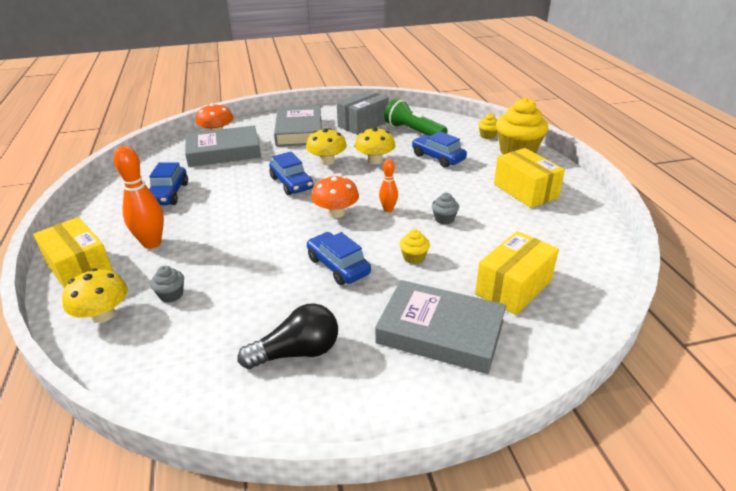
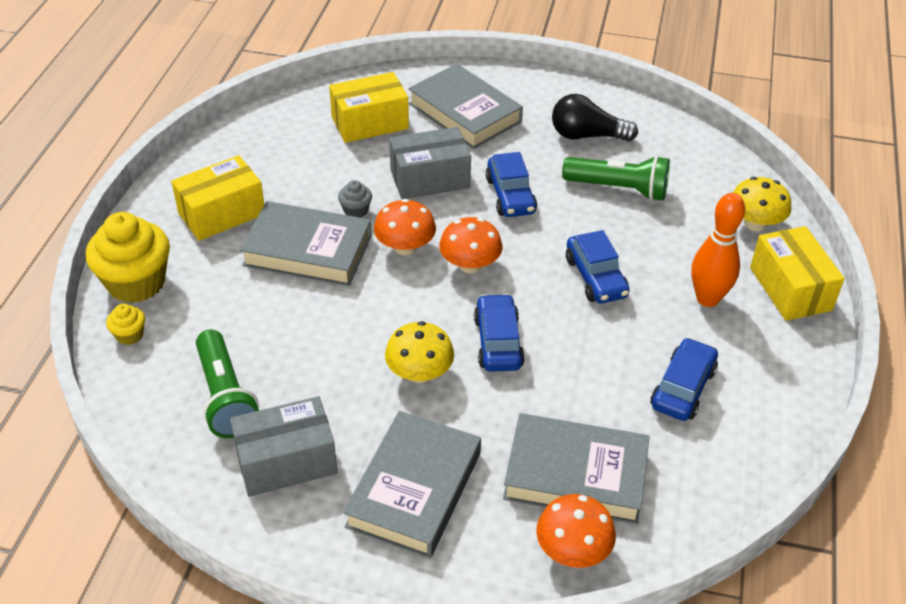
camera: 155 degrees left, 10 degrees up
(171, 295) = (687, 222): grey cupcake -> none
(243, 304) = (619, 189): none -> green flashlight
(375, 160) = (348, 345): yellow mushroom -> none
(388, 209) = (405, 247): orange bowling pin -> orange mushroom
(414, 257) = (430, 179): yellow cupcake -> grey box
(438, 157) = (256, 315): blue car -> blue car (596, 277)
(447, 190) = (307, 250): none -> grey book
(525, 191) = (222, 214): yellow box -> yellow box turned 60 degrees clockwise

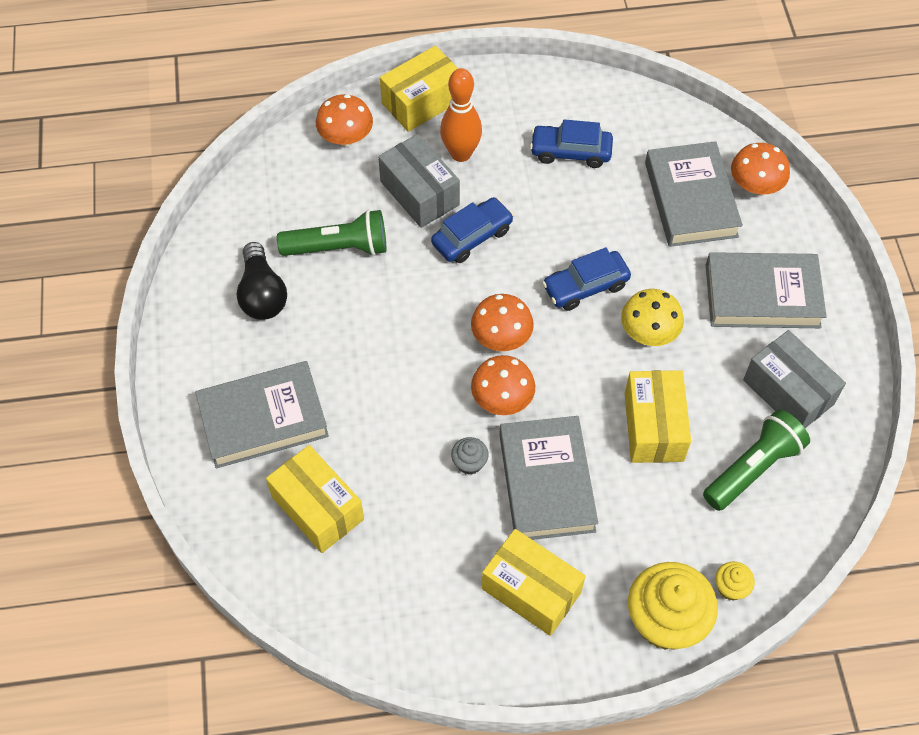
camera: 110 degrees left, 15 degrees up
(315, 339) = (654, 427): none -> yellow box
(430, 179) = (391, 413): grey box -> grey box (419, 193)
(464, 113) = (263, 419): grey book -> grey book turned 45 degrees clockwise
(510, 196) = (387, 334): blue car -> none
(619, 189) = (339, 247): green flashlight -> green flashlight turned 90 degrees clockwise
(755, 223) = (346, 137): yellow mushroom -> orange mushroom

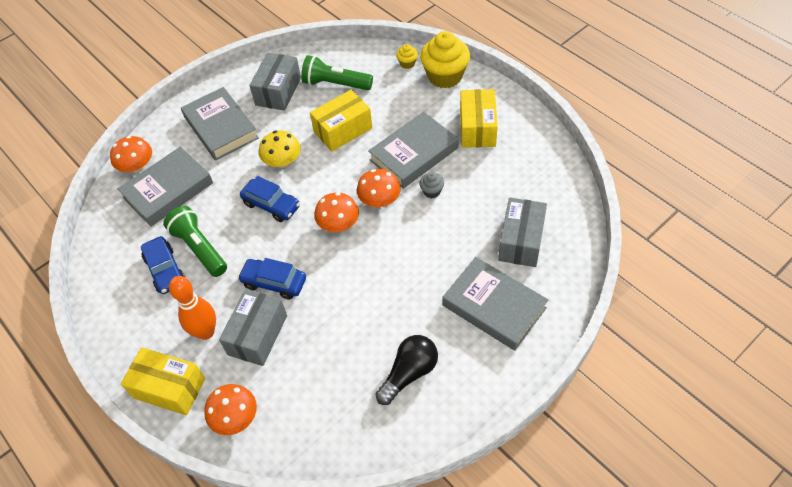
camera: 120 degrees left, 5 degrees down
(317, 508) = (521, 241): yellow box -> grey box
(339, 247) = (337, 353): green flashlight -> green flashlight (199, 248)

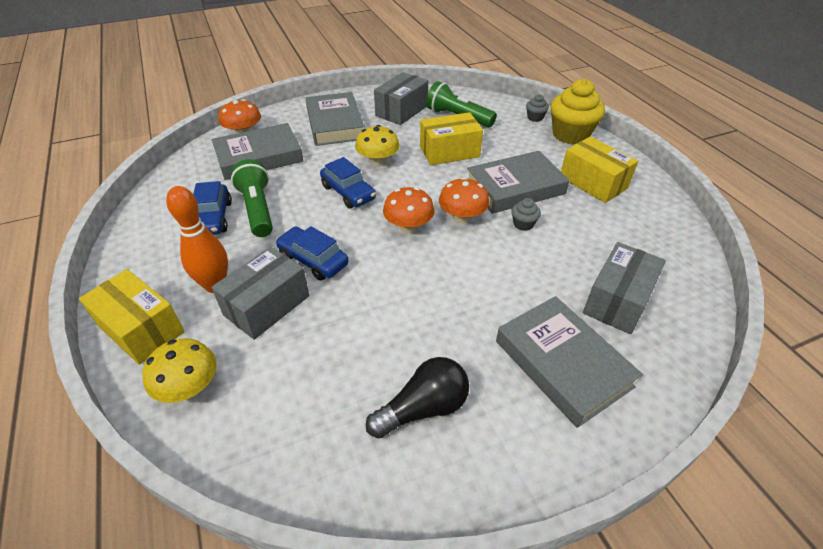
camera: 15 degrees right, 10 degrees down
(235, 417) = (189, 387): orange mushroom -> yellow mushroom
(407, 63) = (535, 117): yellow cupcake -> grey cupcake
(477, 128) = (593, 182): yellow box -> yellow box turned 60 degrees counterclockwise

